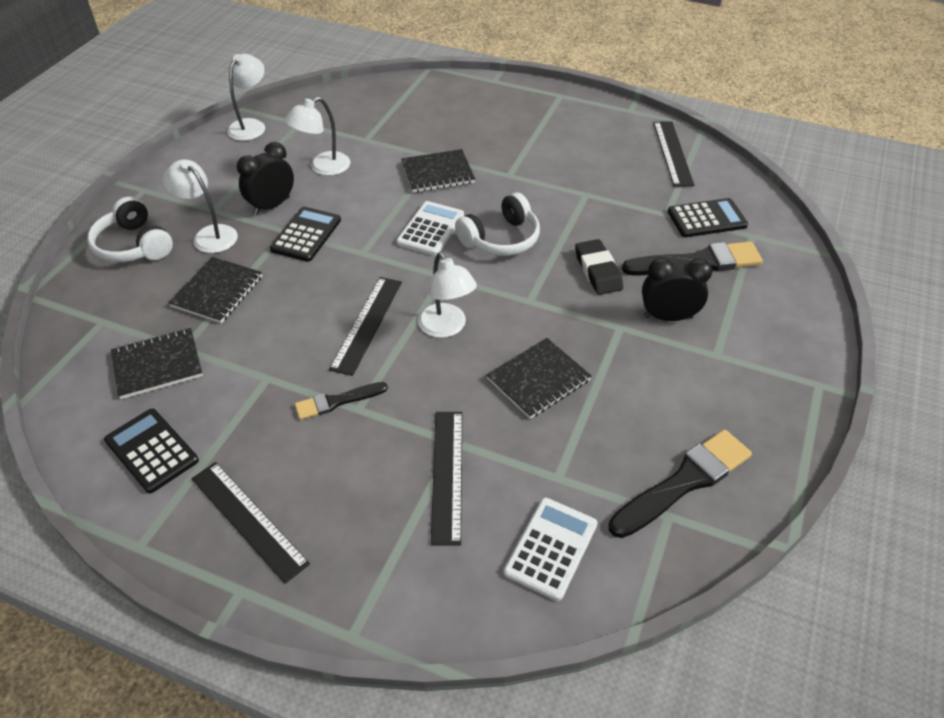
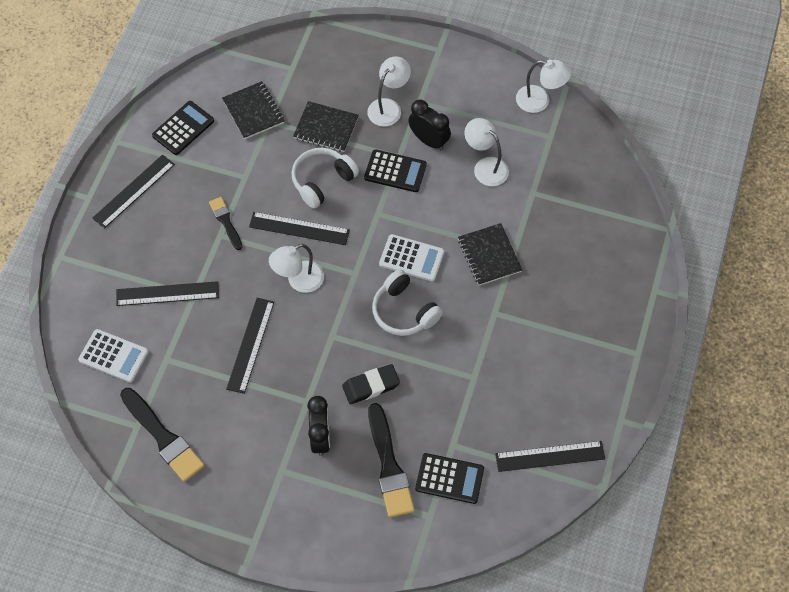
camera: 85 degrees right, 15 degrees up
(133, 245) = (371, 63): white headphones -> white headphones (322, 181)
(538, 380) = (250, 345): black notebook -> black ruler
(707, 219) = (449, 479): black calculator -> black calculator turned 60 degrees counterclockwise

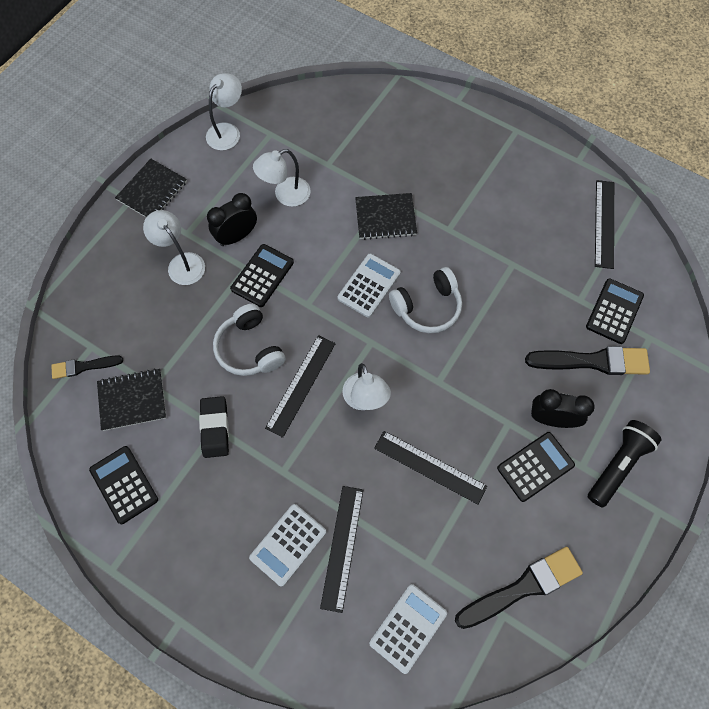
camera: 75 degrees left, 5 degrees up
(133, 191) = (190, 561): black ruler -> none
(161, 254) = (288, 544): none -> white calculator
(226, 221) = (267, 461): black brush -> black brush (83, 366)
(271, 430) = (535, 466): none -> black calculator
(290, 501) = (617, 465): none -> black flashlight
(326, 128) = (184, 329): black notebook -> black notebook (152, 191)
(371, 386) = (503, 357): black eraser -> black eraser (215, 428)

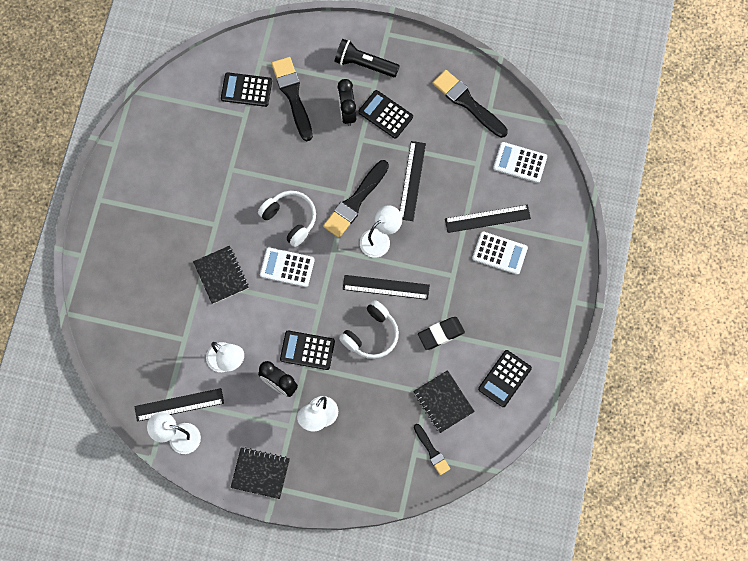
camera: 110 degrees left, 5 degrees up
(425, 387) = (355, 201): none -> black brush
(604, 223) = (170, 112): black ruler -> black ruler (179, 404)

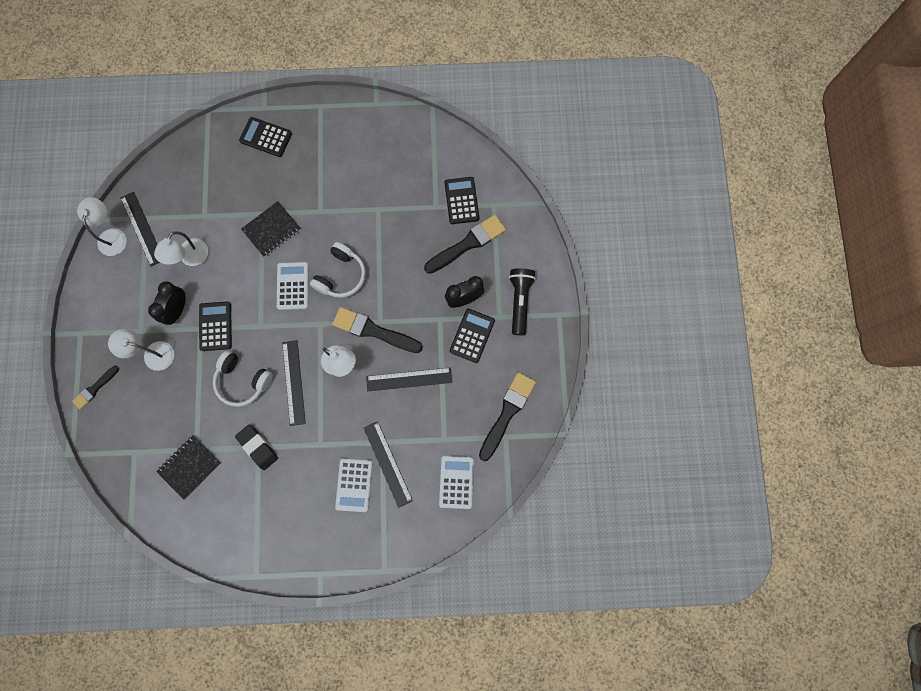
camera: 75 degrees right, 5 degrees up
(260, 473) = (91, 316): black notebook -> none
(432, 451) = (139, 468): black brush -> black brush (95, 388)
(504, 378) = (225, 521): black calculator -> black calculator (266, 137)

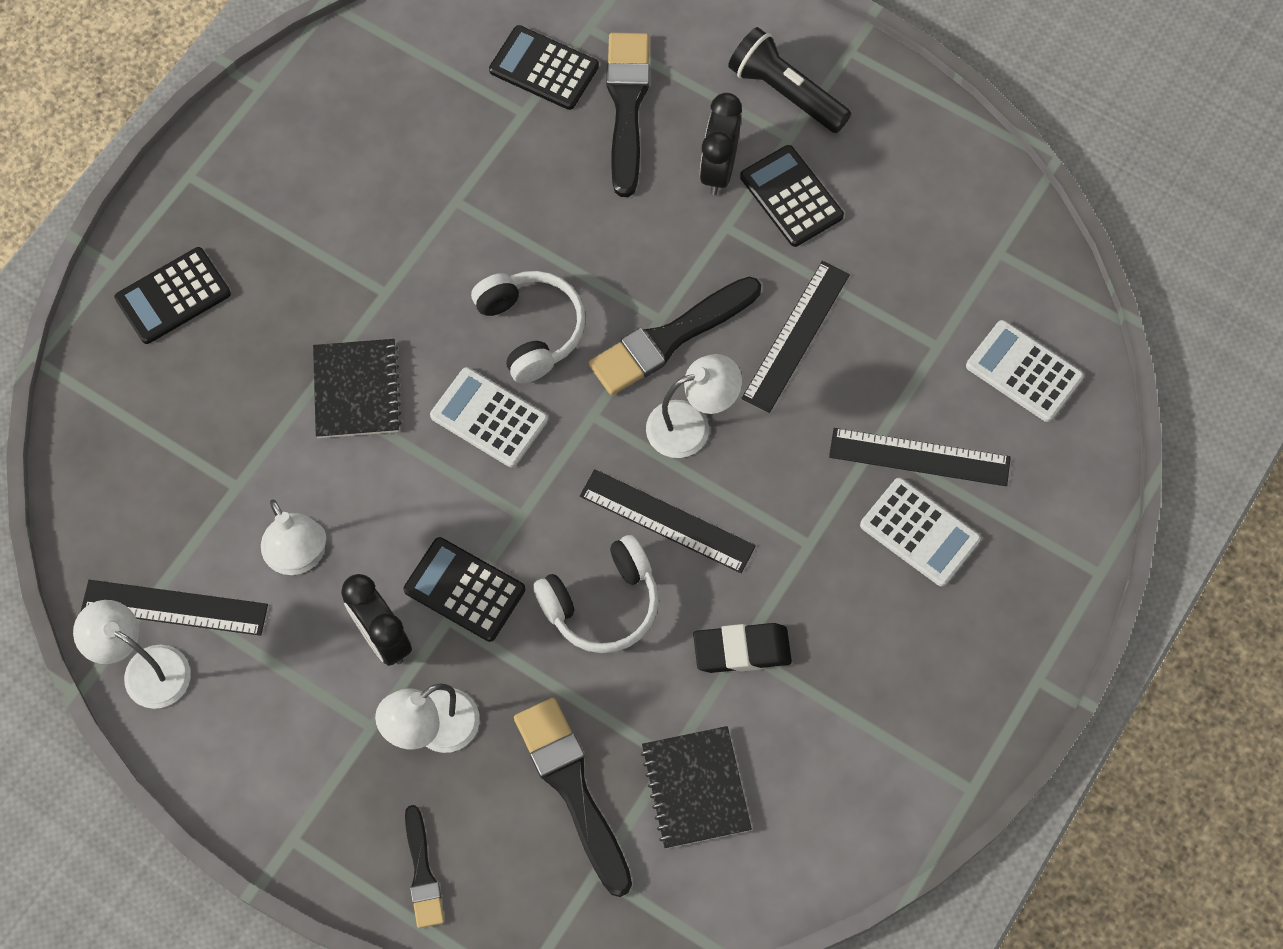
camera: 55 degrees left, 10 degrees down
(507, 413) = (960, 226): black brush -> black brush (572, 788)

